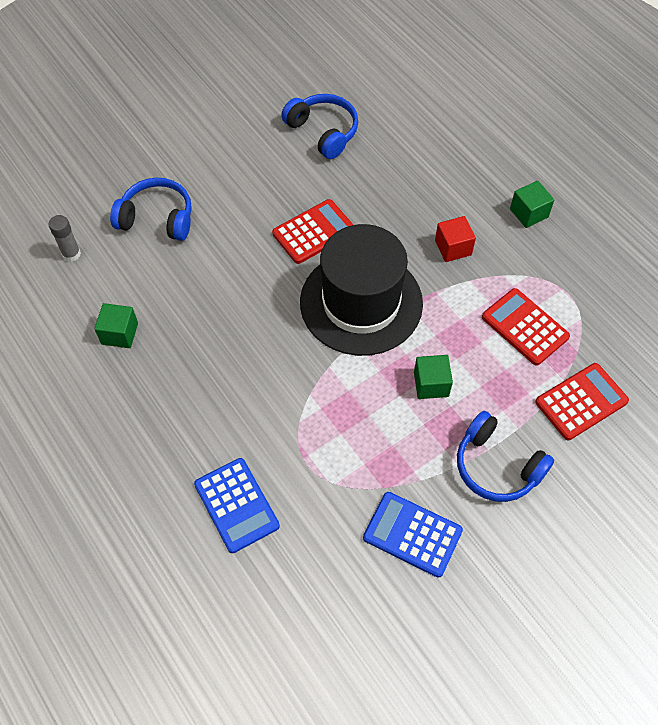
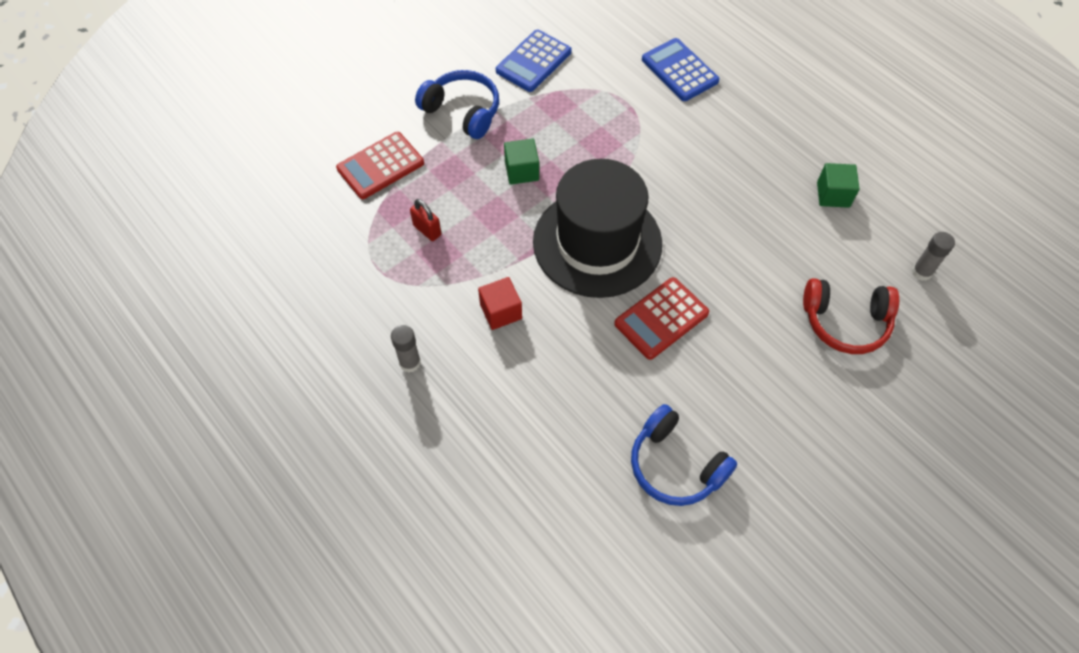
camera: 175 degrees right, 0 degrees up
(157, 218) = (845, 322): blue headphones -> red headphones
(412, 534) = (533, 61): blue calculator -> blue calculator turned 105 degrees clockwise
(525, 327) = (427, 230): red calculator -> red padlock
(528, 213) = (410, 363): green cube -> grey glue stick

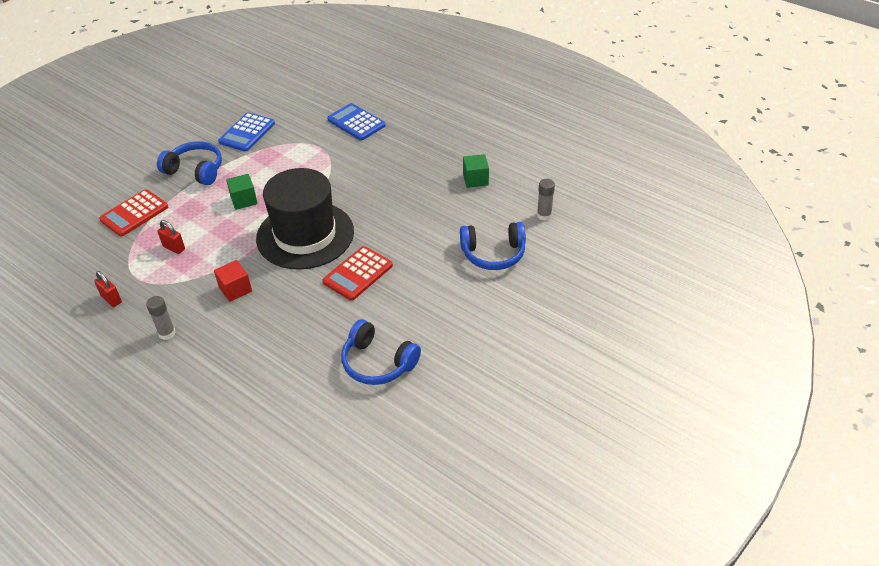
camera: 10 degrees left, 15 degrees down
(344, 295) = (111, 299): none -> red padlock
(845, 322) = (493, 254): red headphones -> blue headphones

